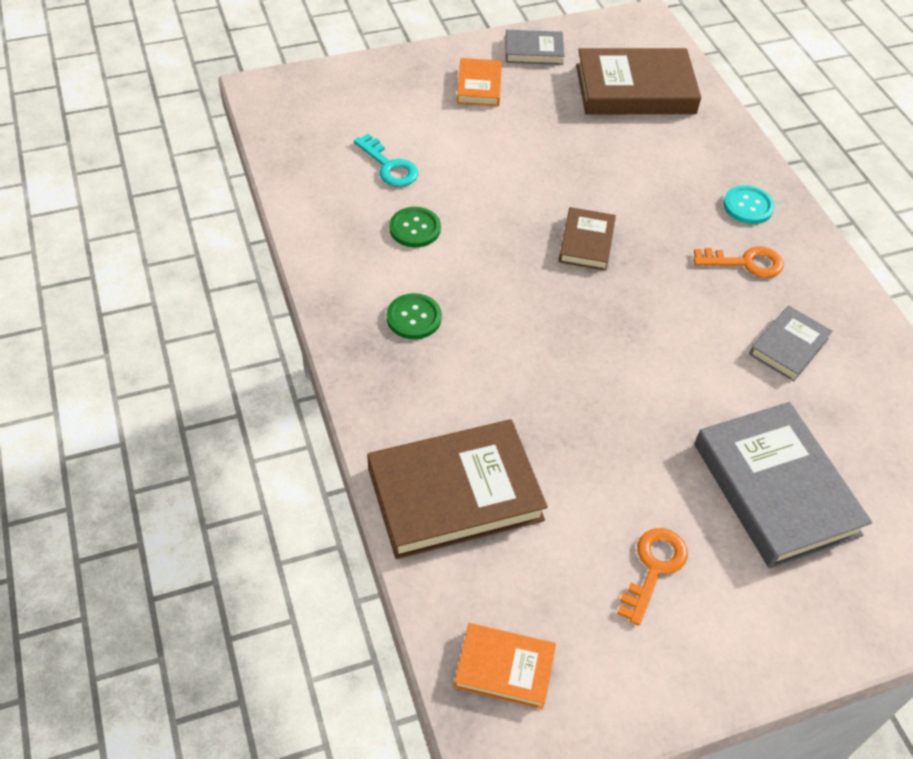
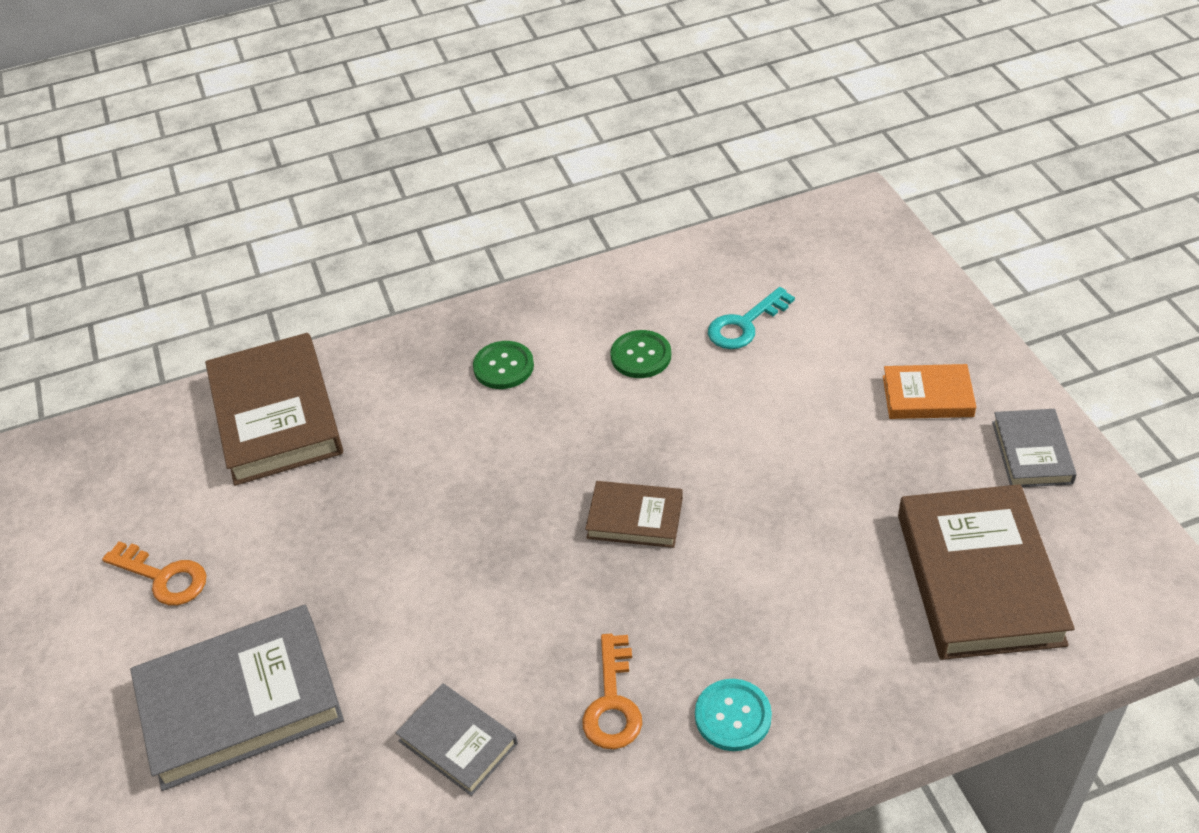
camera: 95 degrees right, 5 degrees down
(504, 668) = (90, 461): orange book -> none

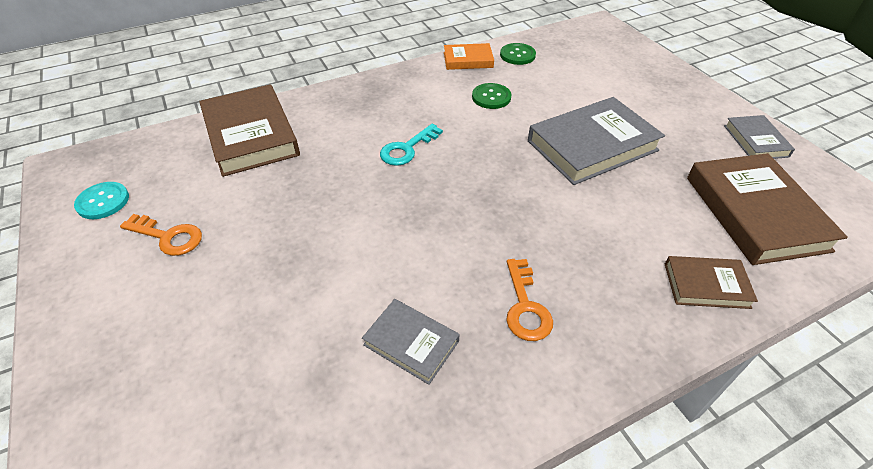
camera: 10 degrees left, 0 degrees up
(240, 702) = (231, 322): grey book -> grey book (592, 145)
(503, 367) = (403, 105): green button -> green button (517, 55)
(635, 518) = (511, 186): brown book -> brown book (706, 285)
(733, 716) = (618, 311): turquoise button -> turquoise button (103, 201)
(744, 324) = (552, 80): turquoise key -> turquoise key (407, 149)
(927, 396) = (678, 114): orange book -> orange book (468, 60)

